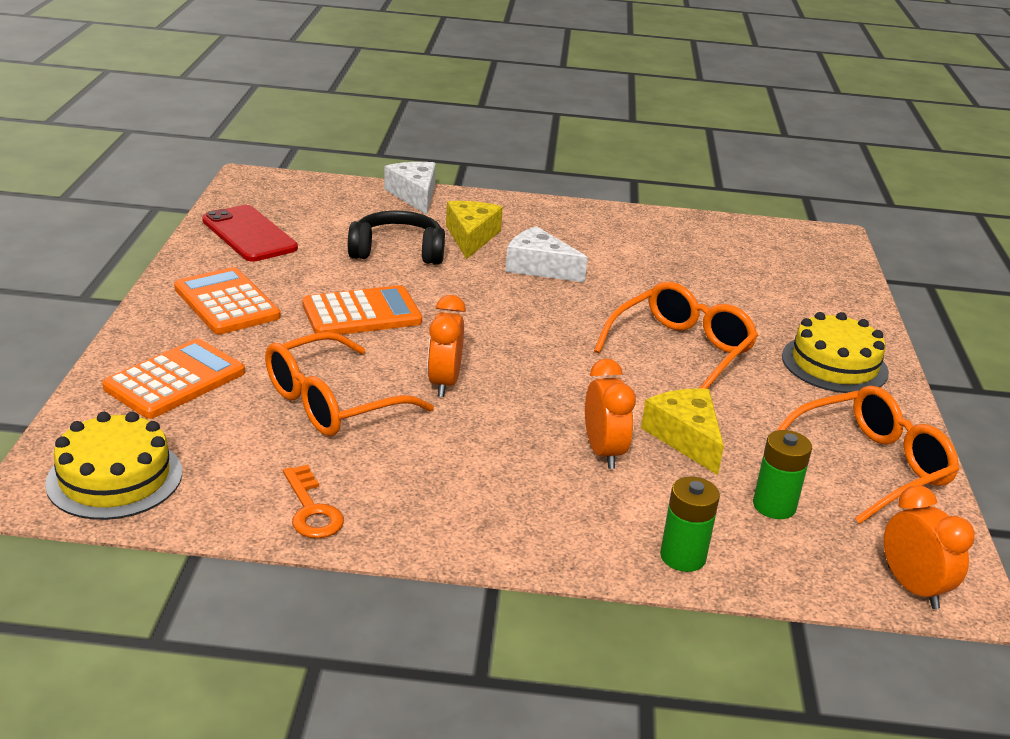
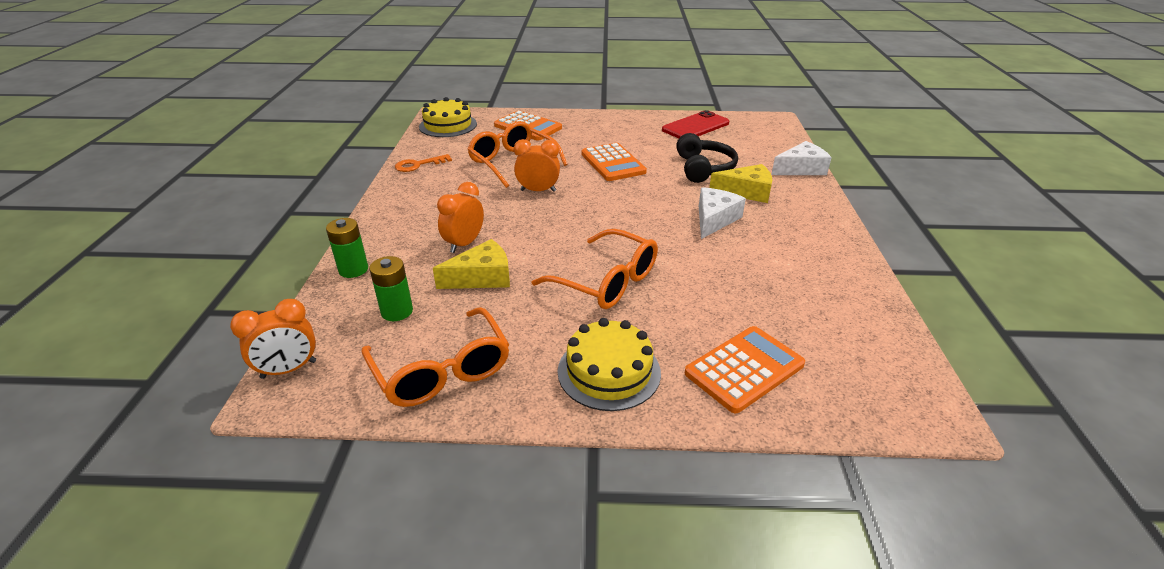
camera: 90 degrees right, 5 degrees up
(226, 303) = (609, 129): orange calculator -> orange calculator (744, 369)
(603, 452) = (464, 244): orange clock -> orange clock turned 135 degrees clockwise

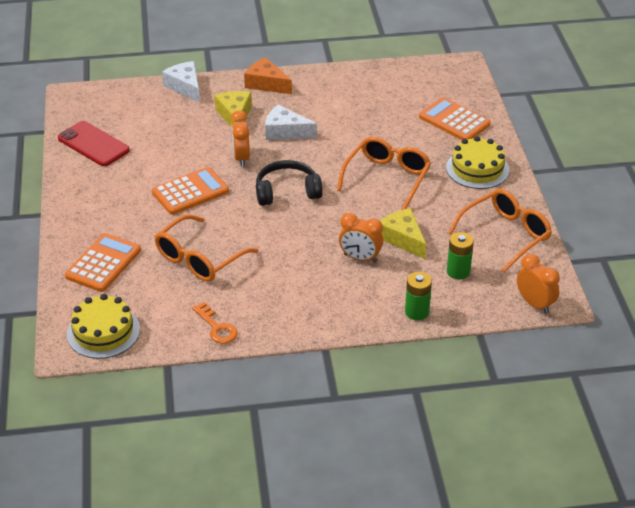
camera: 100 degrees left, 5 degrees up
(538, 191) = (257, 231): orange clock -> orange clock (241, 158)
(704, 168) = (193, 138): black headphones -> black headphones (287, 191)
(819, 215) = (266, 84): none -> orange cheese

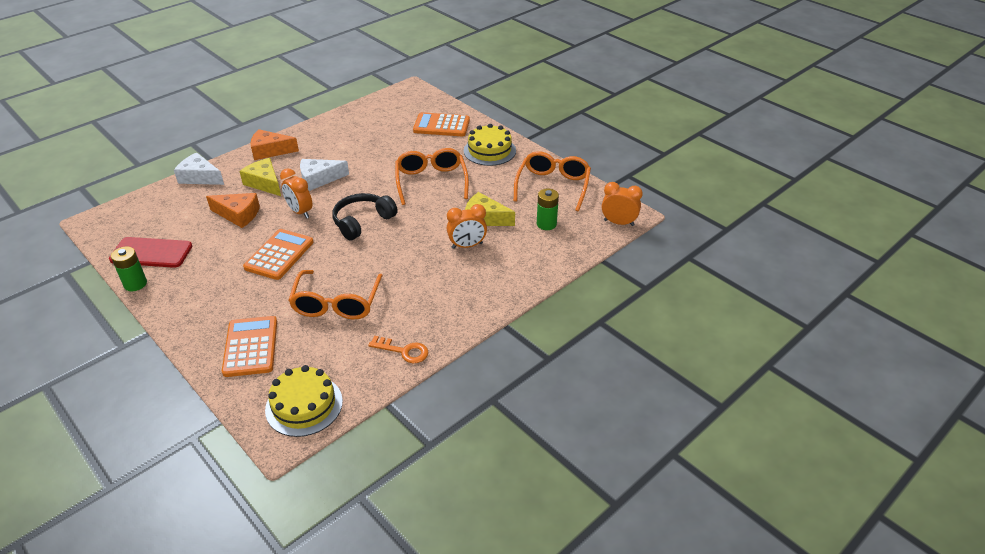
camera: 35 degrees left, 0 degrees up
(188, 138) = (238, 215): none -> orange cheese
(417, 312) = (546, 265): green battery -> green battery (135, 284)

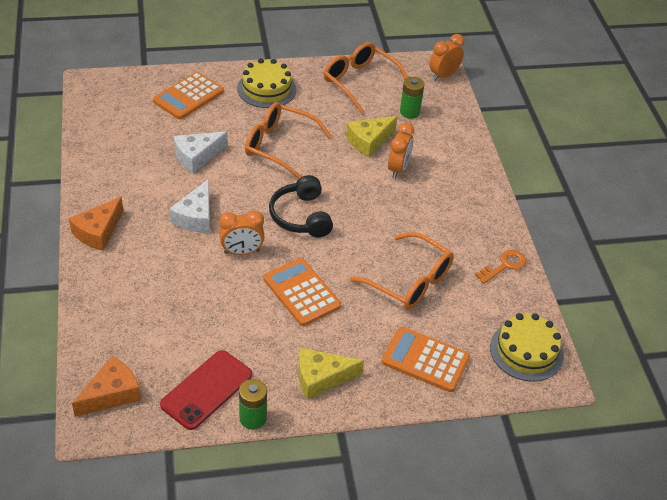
camera: 60 degrees left, 5 degrees up
(200, 177) = (92, 305): white cheese -> white cheese (197, 156)
(238, 215) = (201, 298): orange cheese -> orange cheese (112, 394)
(265, 183) = (160, 258): yellow cheese -> yellow cheese (321, 378)

